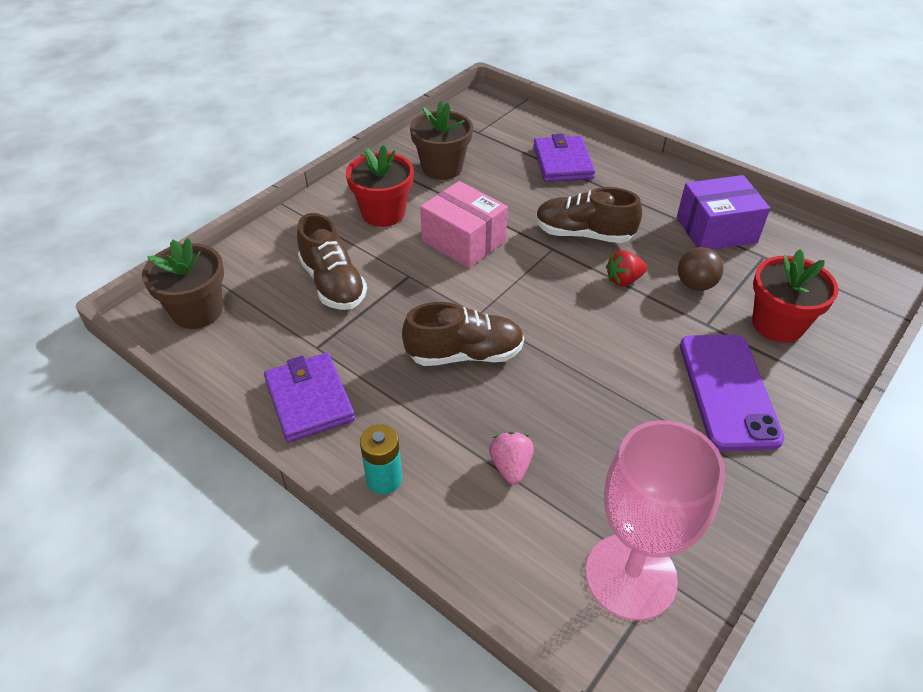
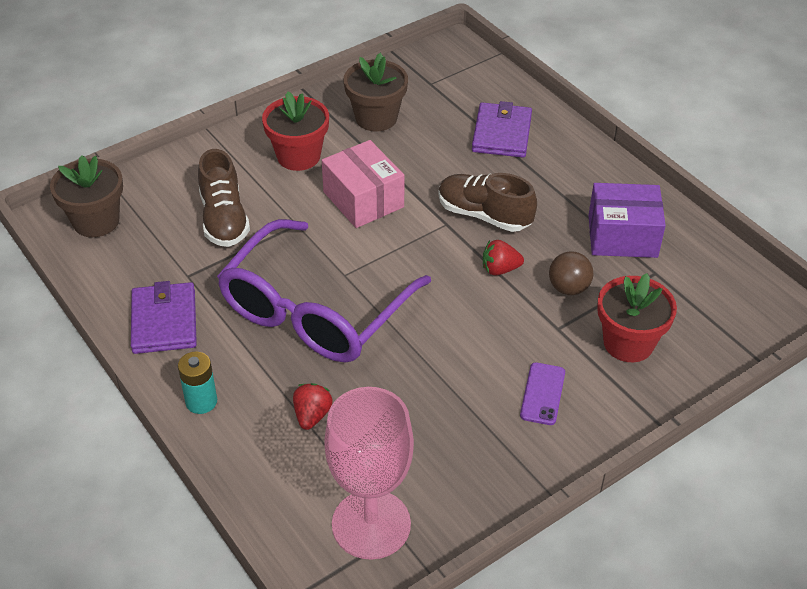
camera: 15 degrees right, 0 degrees up
(465, 354) = (316, 309): brown shoe -> purple glasses
(510, 466) = (312, 415): pink strawberry -> red strawberry
(728, 391) = (542, 394): purple phone -> purple phone, size x0.53

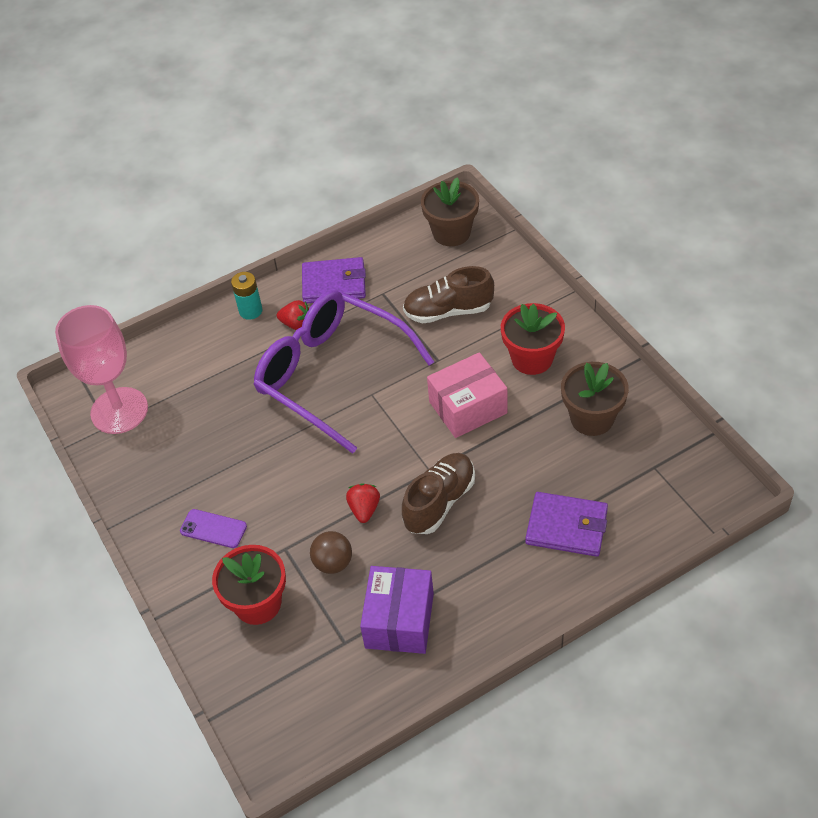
camera: 100 degrees right, 5 degrees up
(312, 415) = (224, 375): red strawberry -> red strawberry (296, 324)

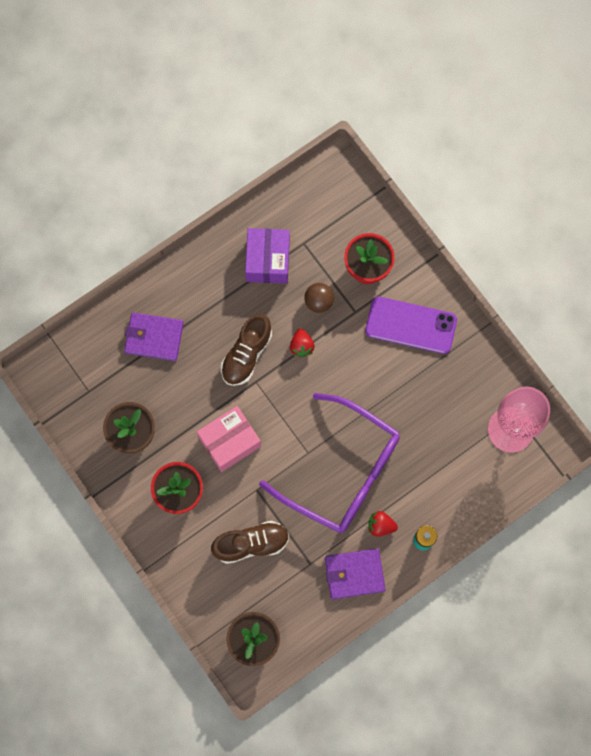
camera: 170 degrees right, 25 degrees up
(213, 529) = (411, 325): purple phone -> purple phone, size x1.89

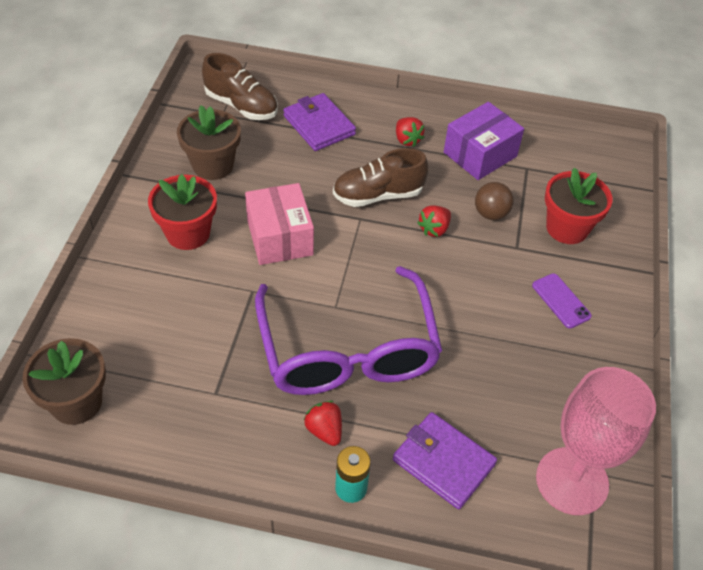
camera: 45 degrees right, 25 degrees down
(216, 294) = (407, 140): none -> red strawberry
(230, 442) = (280, 237): pink box -> pink box turned 60 degrees clockwise
(251, 544) = (189, 325): brown shoe -> brown shoe (241, 106)
(354, 574) = (243, 446): purple wallet -> purple wallet (443, 462)
(411, 325) = (561, 301): purple phone -> purple phone, size x0.53

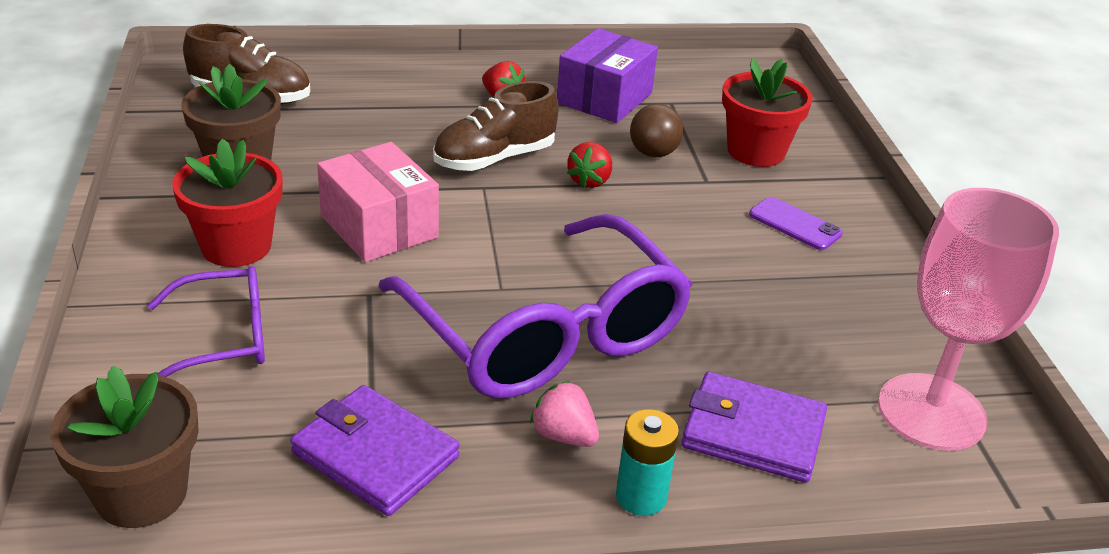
camera: 20 degrees left, 15 degrees down
(156, 303) = (223, 338): none -> purple glasses
(319, 125) = (373, 100): purple wallet -> purple wallet (375, 455)
(324, 430) = (563, 435): red strawberry -> pink strawberry

